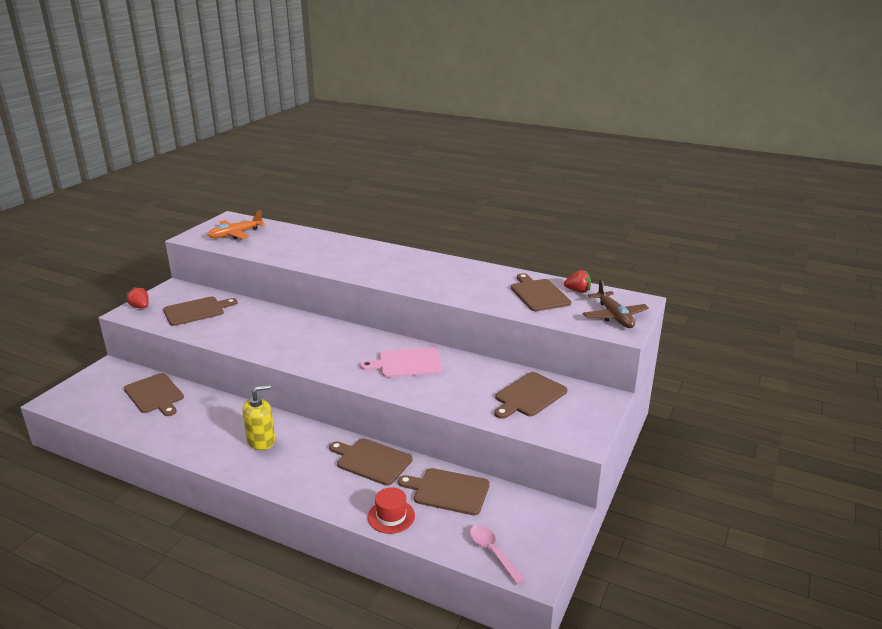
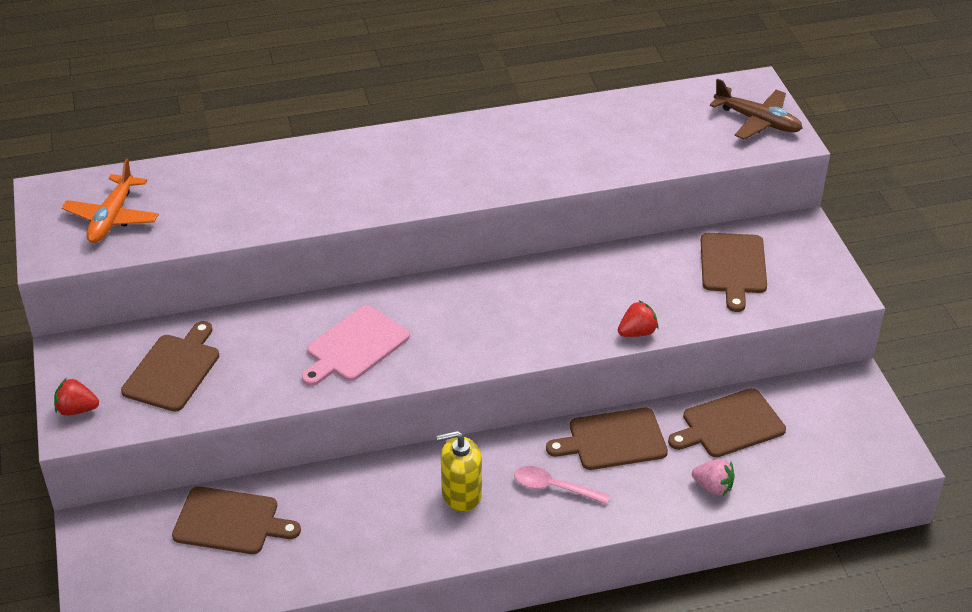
camera: 40 degrees left, 15 degrees up
(261, 441) = (461, 494): yellow soap dispenser -> yellow soap dispenser turned 120 degrees counterclockwise
(391, 516) = (713, 487): red hat -> pink strawberry
(406, 363) = (557, 297): pink cutting board -> pink cutting board (355, 346)
(492, 552) = (843, 460): pink spoon -> pink spoon (554, 488)
(538, 294) = (645, 127): brown cutting board -> none
(578, 291) = (678, 101): red strawberry -> red strawberry (637, 332)

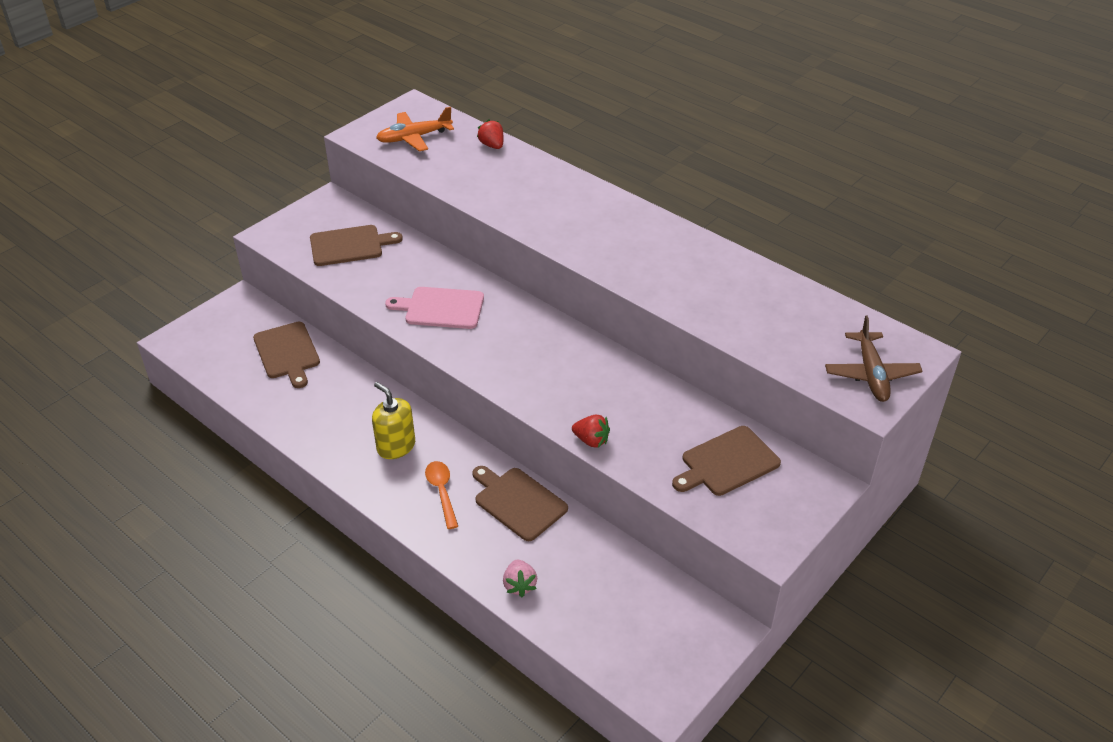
camera: 55 degrees right, 0 degrees up
(77, 409) = (284, 227): red strawberry -> red strawberry (492, 145)
(554, 488) = (442, 492): pink spoon -> orange spoon
(729, 425) = (597, 565): brown cutting board -> none

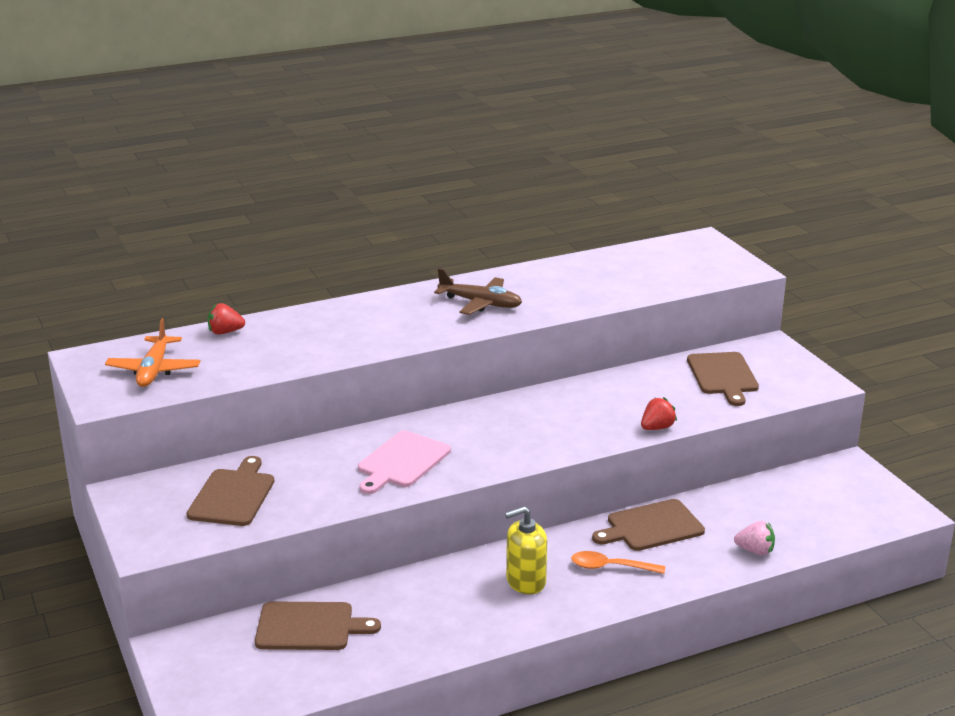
camera: 65 degrees left, 15 degrees down
(871, 374) = (716, 261): brown plane -> brown plane (481, 303)

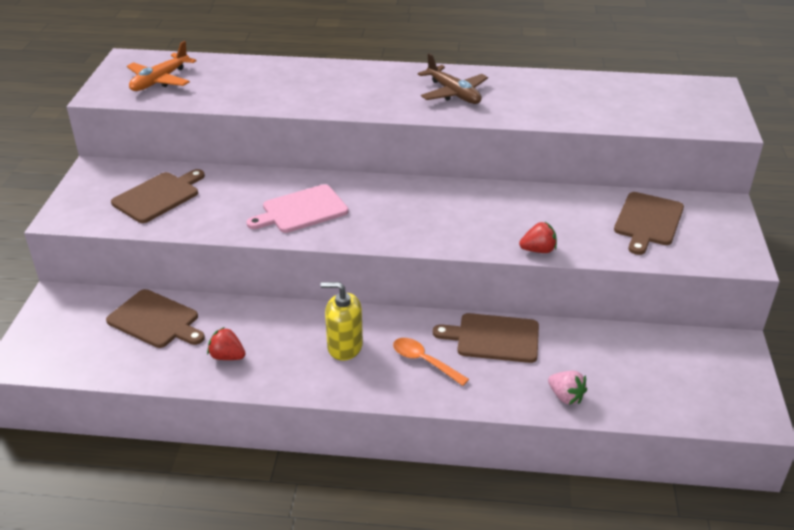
camera: 30 degrees right, 10 degrees up
(225, 332) = (239, 65): red strawberry -> red strawberry (227, 356)

